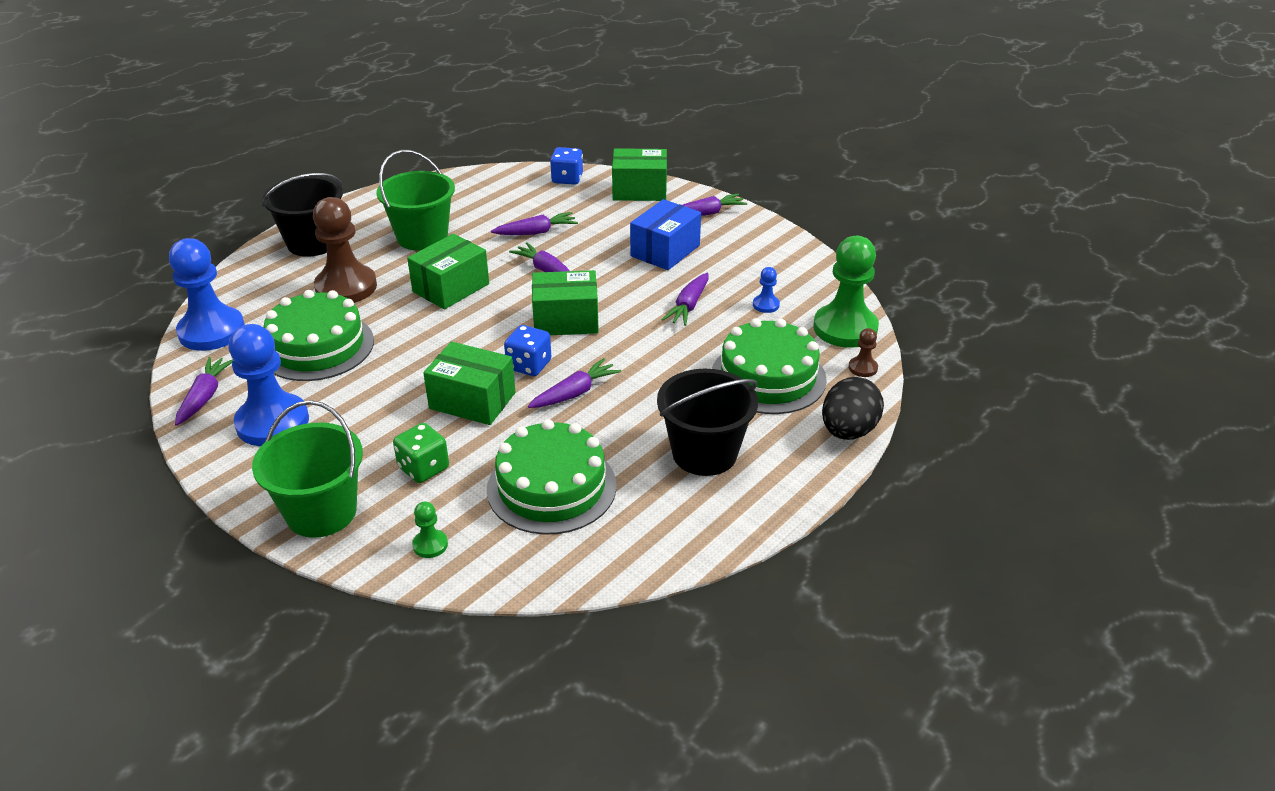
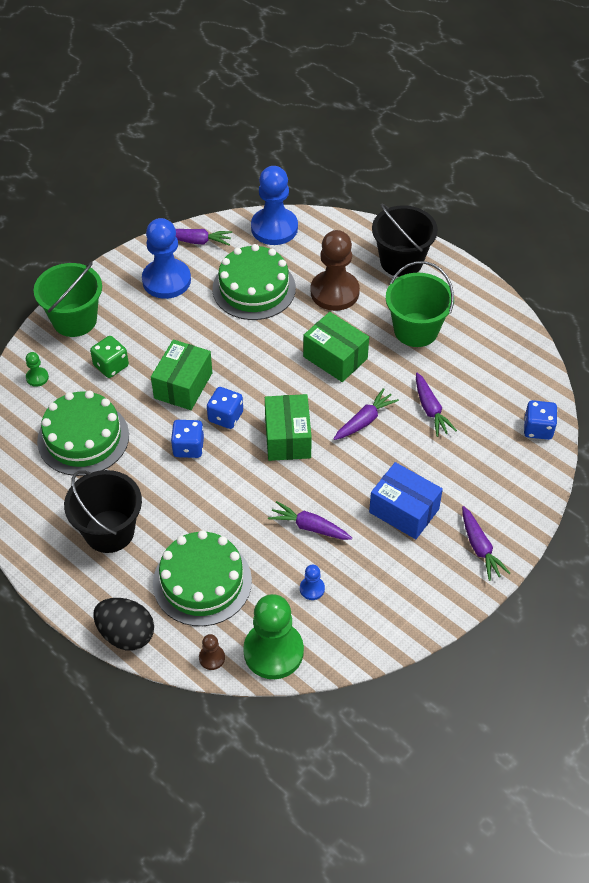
camera: 90 degrees right, 15 degrees up
(574, 393) = (188, 447): purple carrot -> blue dice
(639, 190) = (522, 490): green box -> none

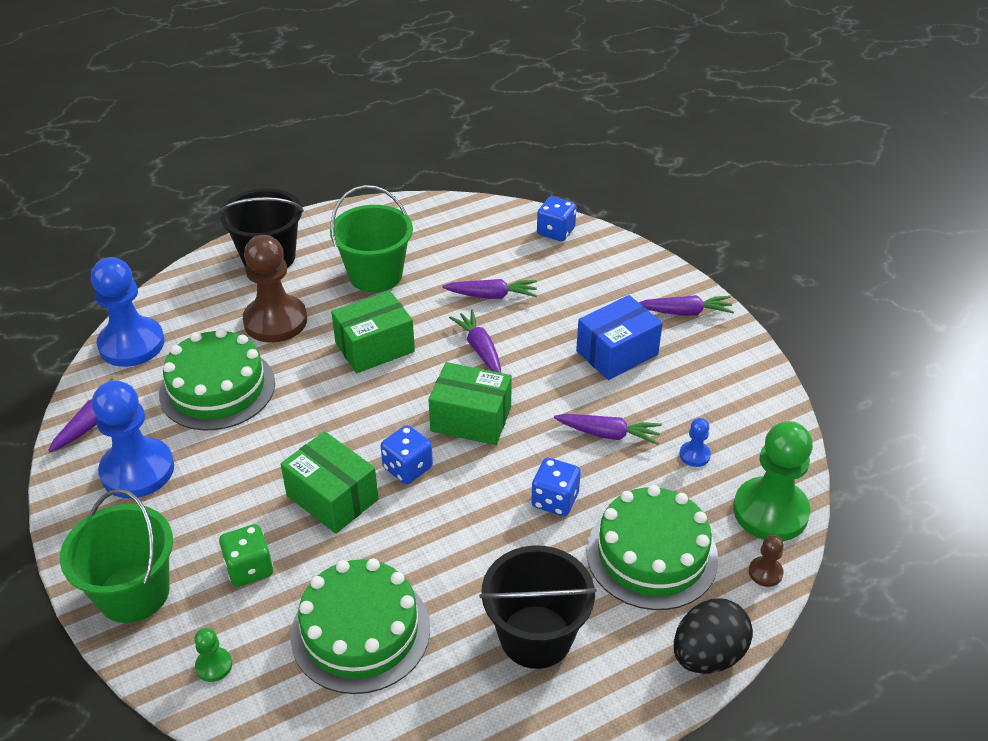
camera: 70 degrees left, 10 degrees down
(188, 447) = (437, 517): blue dice -> blue dice (555, 500)
(309, 527) = (608, 434): purple carrot -> purple carrot turned 120 degrees counterclockwise

